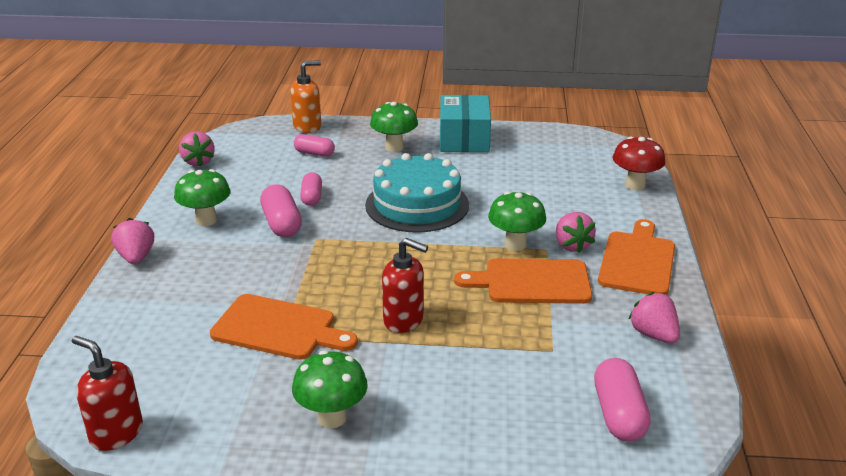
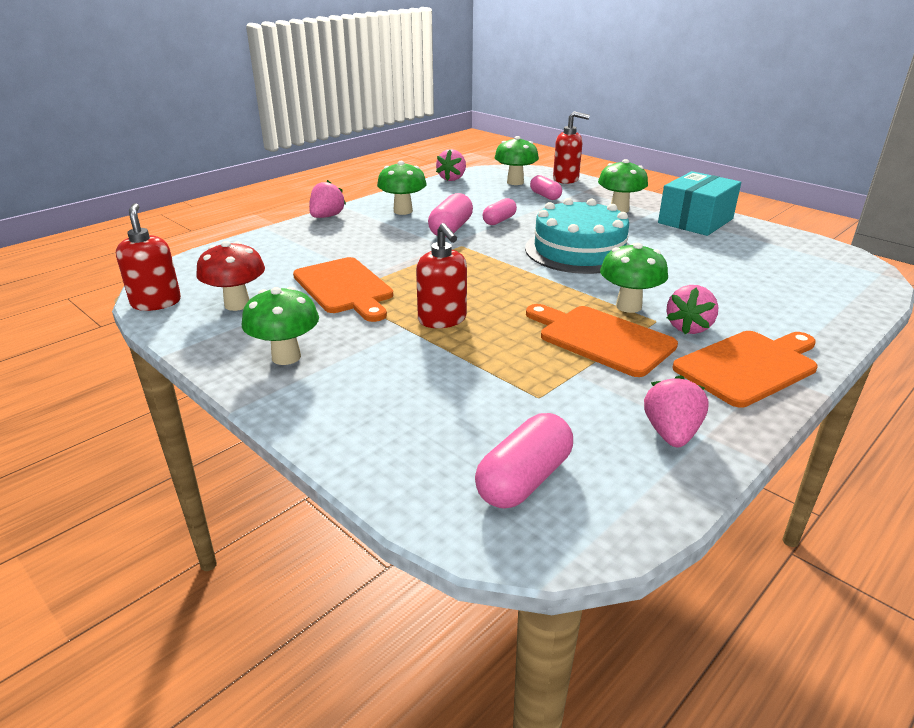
camera: 40 degrees right, 0 degrees up
(266, 145) = (515, 182): none -> green mushroom
(307, 126) = (566, 179): orange soap dispenser -> red soap dispenser
(635, 185) = (843, 306): red mushroom -> red mushroom (237, 304)

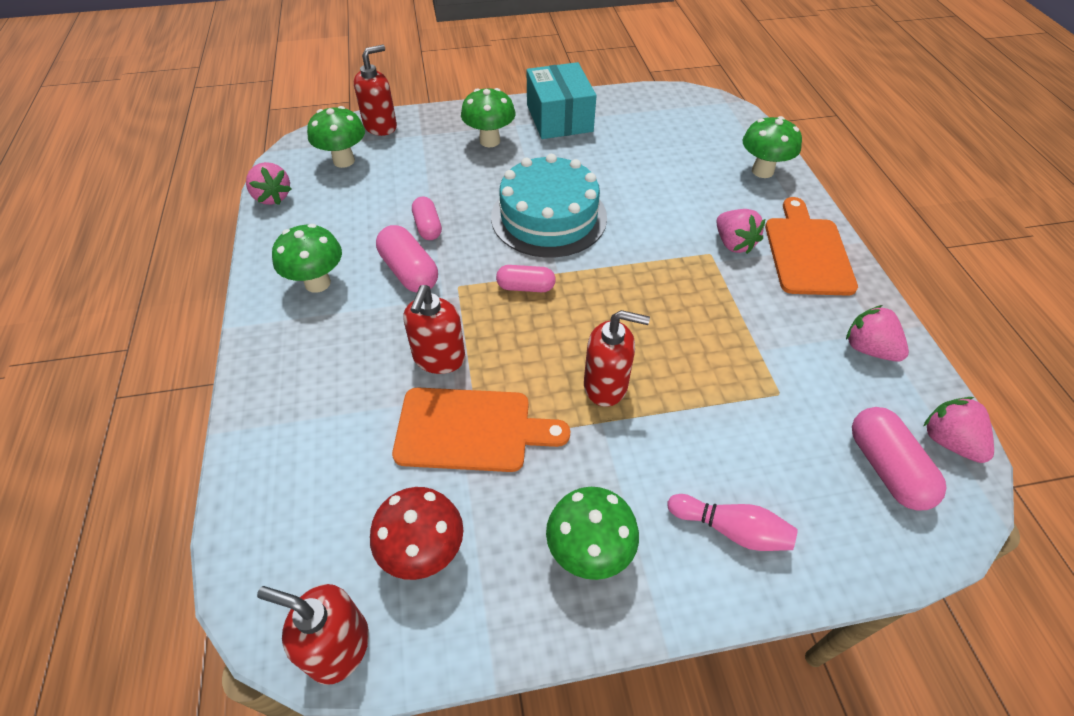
camera: 55 degrees left, 20 degrees up
(327, 217) = (253, 356): pink strawberry -> pink strawberry (948, 441)
(363, 410) = (731, 529): none -> pink bowling pin
(390, 260) = (439, 358): none -> red soap dispenser
(545, 196) = (404, 163): pink capsule -> pink capsule (525, 287)
(601, 339) = (716, 302): orange cutting board -> none
(628, 306) = (676, 253): green mushroom -> green mushroom (762, 171)

